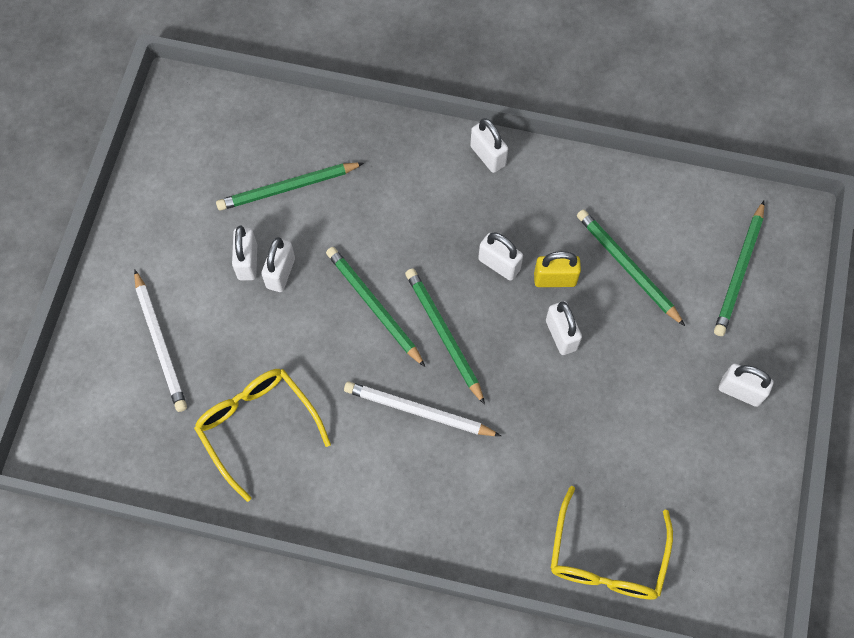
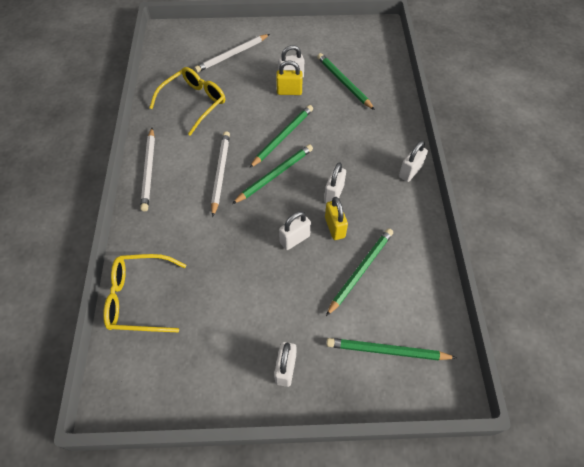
camera: 75 degrees right, 10 degrees down
(280, 273) = (289, 92): white padlock -> yellow padlock
(383, 519) = (149, 170): none -> white pencil

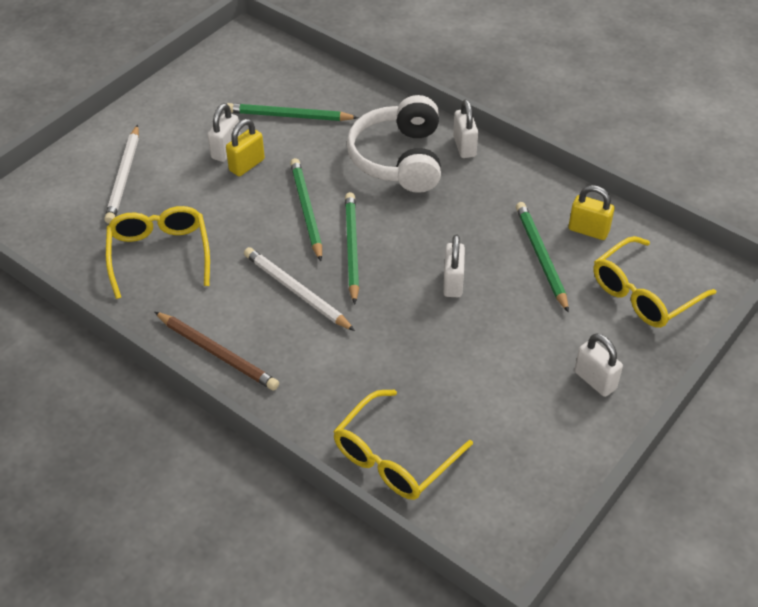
camera: 50 degrees left, 10 degrees down
(149, 170) = (217, 353): white pencil -> brown pencil
(334, 194) = (429, 218): white padlock -> none
(335, 227) = (471, 244): yellow padlock -> yellow padlock (588, 230)
(365, 149) = (399, 159): none -> white headphones
(387, 351) = (643, 294): green pencil -> yellow glasses

